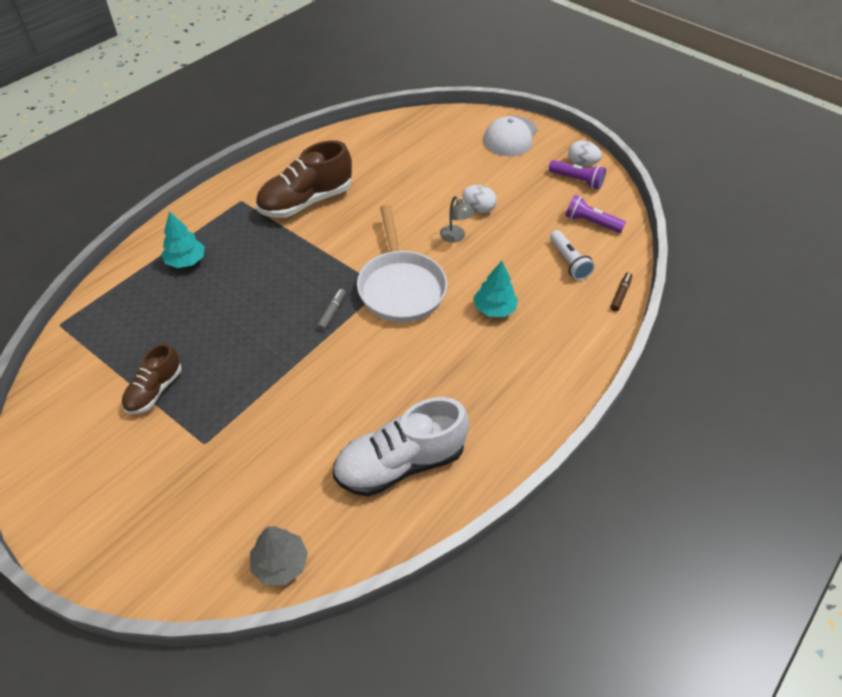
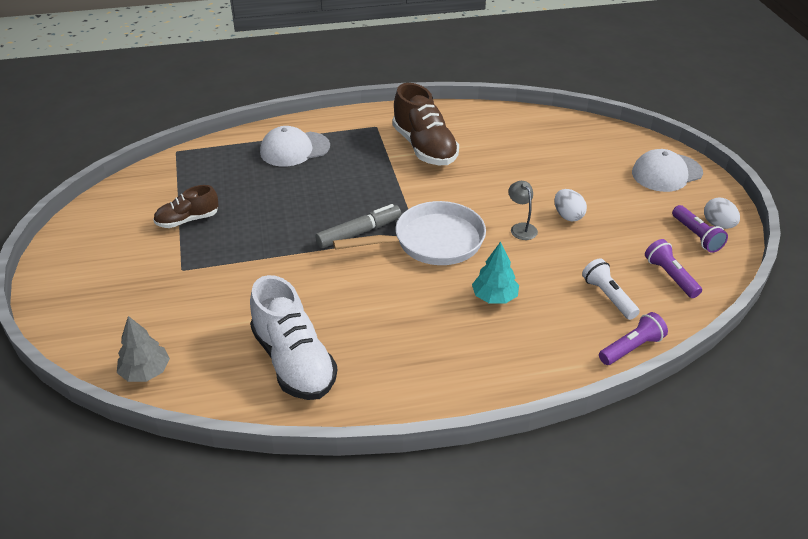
camera: 40 degrees right, 10 degrees down
(186, 261) = (294, 149): turquoise tree -> white cap
(306, 201) = (424, 147): brown shoe -> brown shoe turned 120 degrees counterclockwise
(332, 312) = (359, 232): grey marker -> grey marker, size x1.80
(400, 287) = (432, 242): white pan -> white pan turned 135 degrees counterclockwise
(400, 463) = (294, 361): white shoe -> white shoe turned 135 degrees counterclockwise
(455, 237) = (521, 228): grey lamp -> grey lamp turned 150 degrees clockwise
(568, 262) = (608, 296): white flashlight -> white flashlight turned 135 degrees clockwise
(620, 294) = (631, 348): brown marker -> purple flashlight

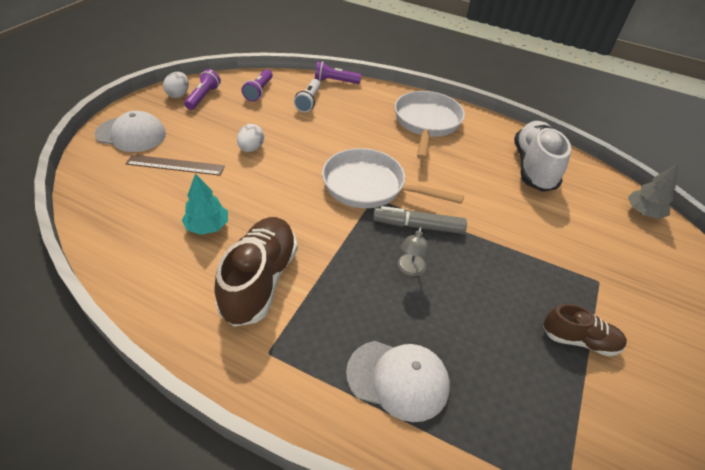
camera: 145 degrees left, 5 degrees up
(460, 351) = (426, 123): none -> white pan
(494, 297) = (372, 134): turquoise tree -> turquoise tree (207, 226)
(521, 228) = (295, 160): grey lamp -> grey lamp (410, 270)
(592, 173) = (175, 165): none -> brown ruler

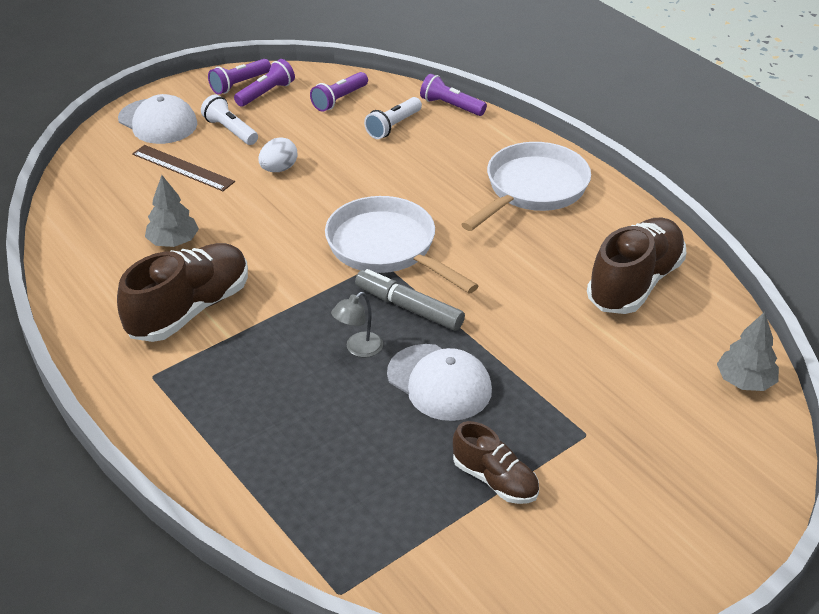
camera: 30 degrees right, 5 degrees down
(178, 94) = (239, 84): white egg -> purple flashlight
(194, 129) = (230, 130): none -> white flashlight
(207, 226) = (173, 242): turquoise tree -> grey tree
(398, 379) = (259, 441): white cap -> white cap (439, 382)
(533, 167) = (634, 283): white shoe -> brown shoe

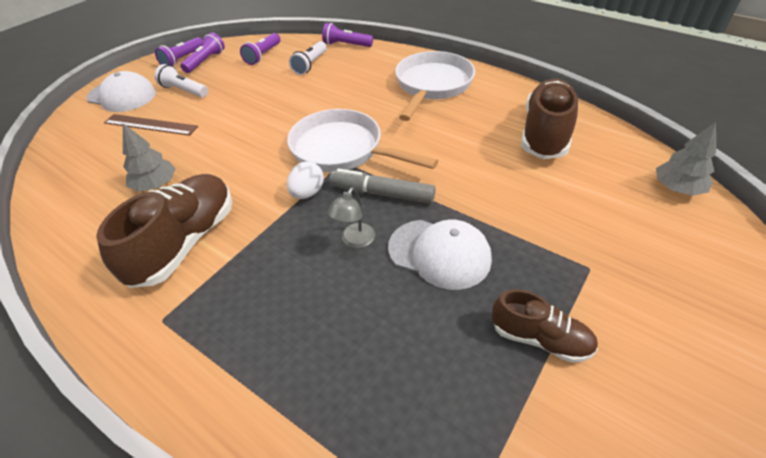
camera: 15 degrees left, 5 degrees up
(279, 169) = (232, 110): white egg -> white egg (307, 193)

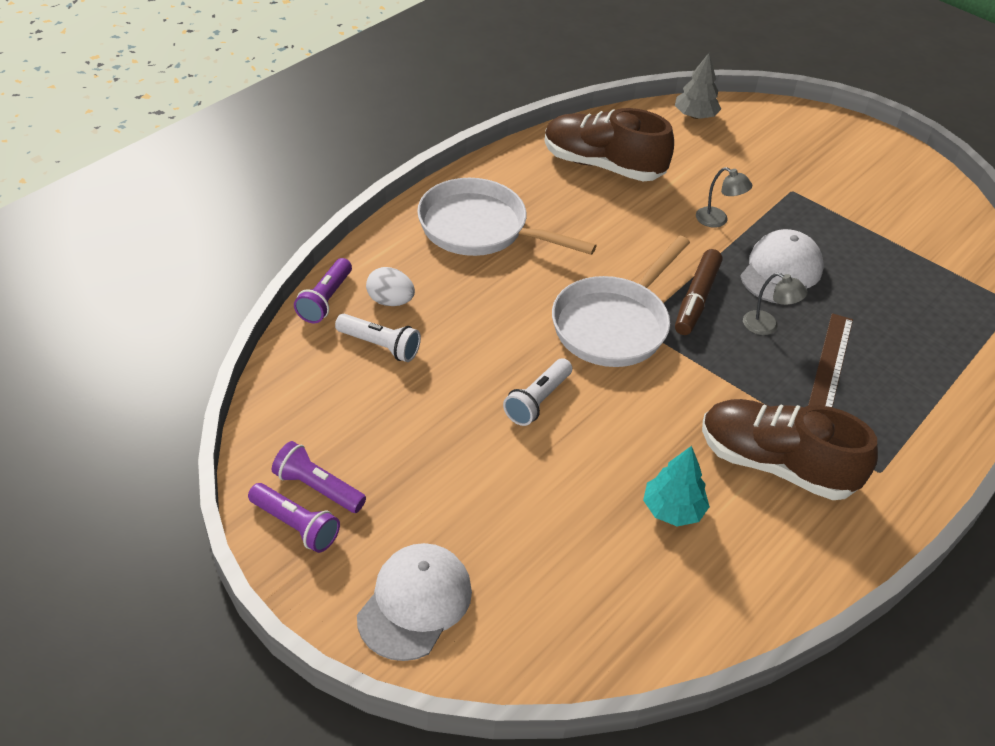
camera: 90 degrees left, 0 degrees up
(150, 125) = (521, 540): brown ruler -> brown ruler (830, 361)
(155, 185) = (673, 509): grey tree -> turquoise tree
(184, 90) = (421, 508): white flashlight -> white flashlight (537, 400)
(263, 55) = (324, 406): purple flashlight -> none
(307, 193) = (694, 359): white egg -> white egg (390, 301)
(382, 194) = (696, 299): grey marker -> brown marker
(502, 206) = (718, 220): none -> grey lamp
(540, 338) = (864, 234): brown shoe -> none

